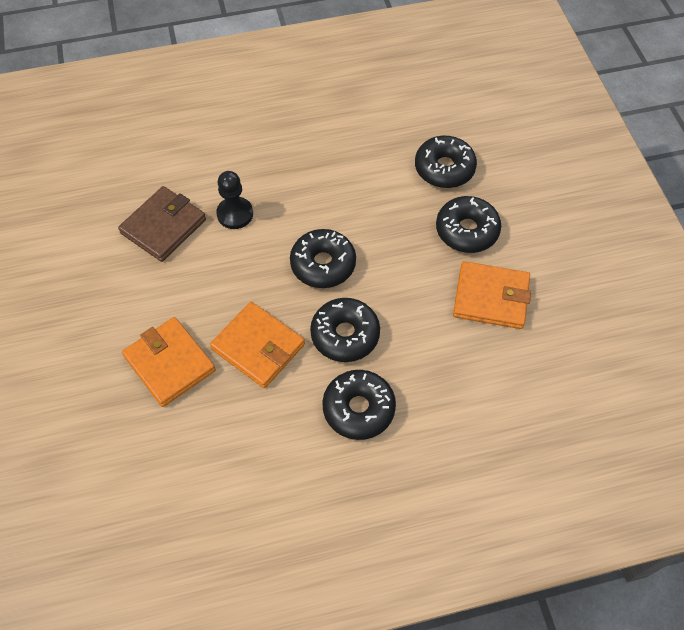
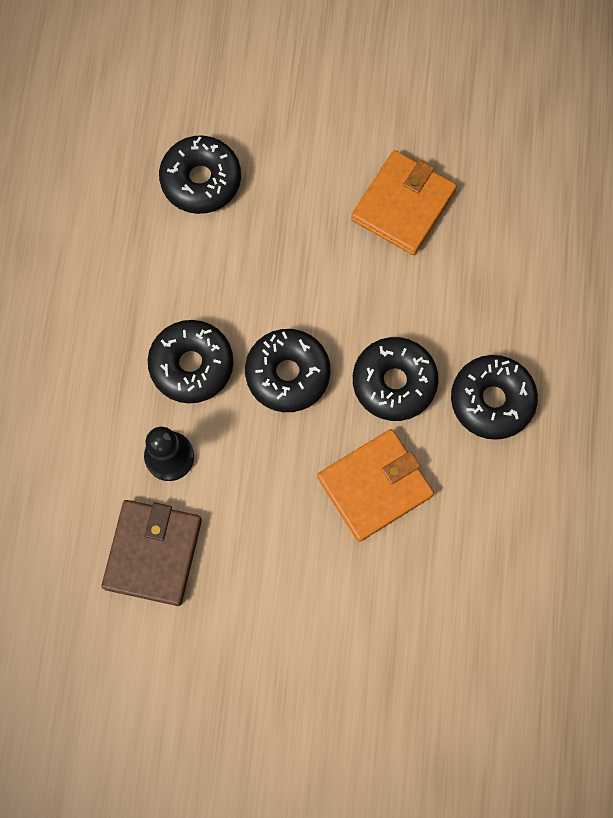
camera: 70 degrees left, 15 degrees up
(163, 226) = (153, 553): brown wallet -> brown wallet turned 45 degrees clockwise
(169, 363) = (360, 597): orange wallet -> none
(467, 230) = (303, 193): black donut -> black donut (192, 365)

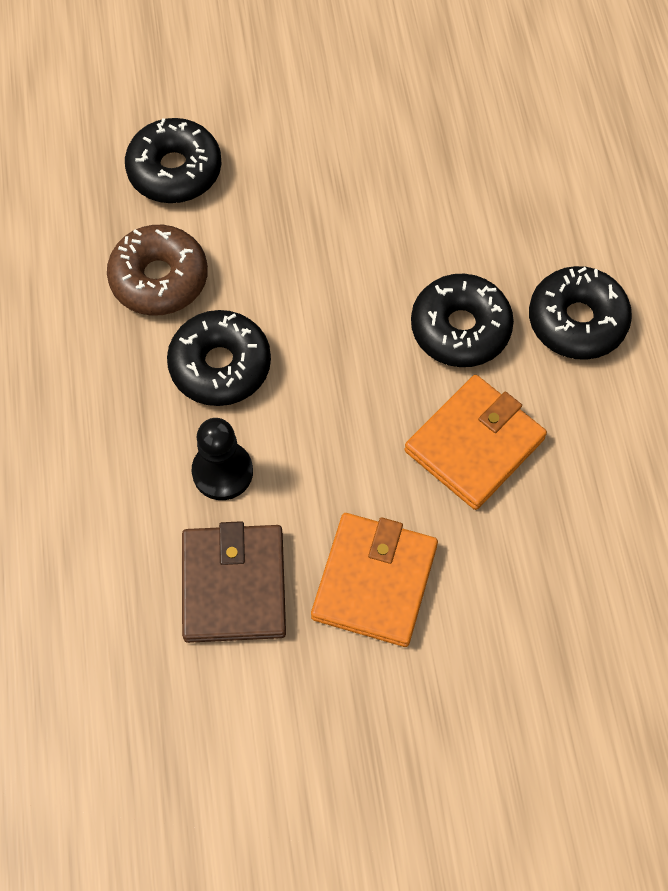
camera: 15 degrees left, 10 degrees down
(163, 276) = (159, 279): none -> brown donut
(287, 374) = (335, 348): black donut -> none
(403, 205) = (411, 145): orange wallet -> orange wallet (374, 581)

